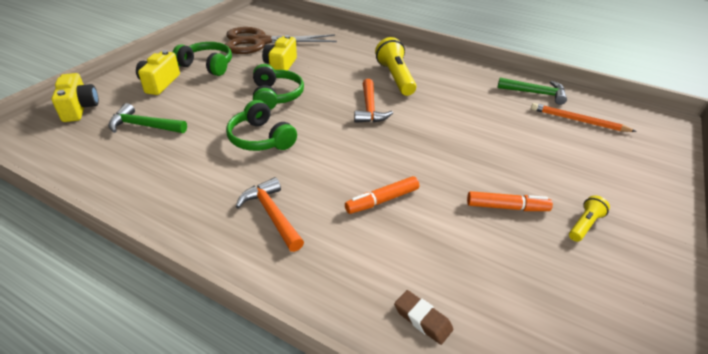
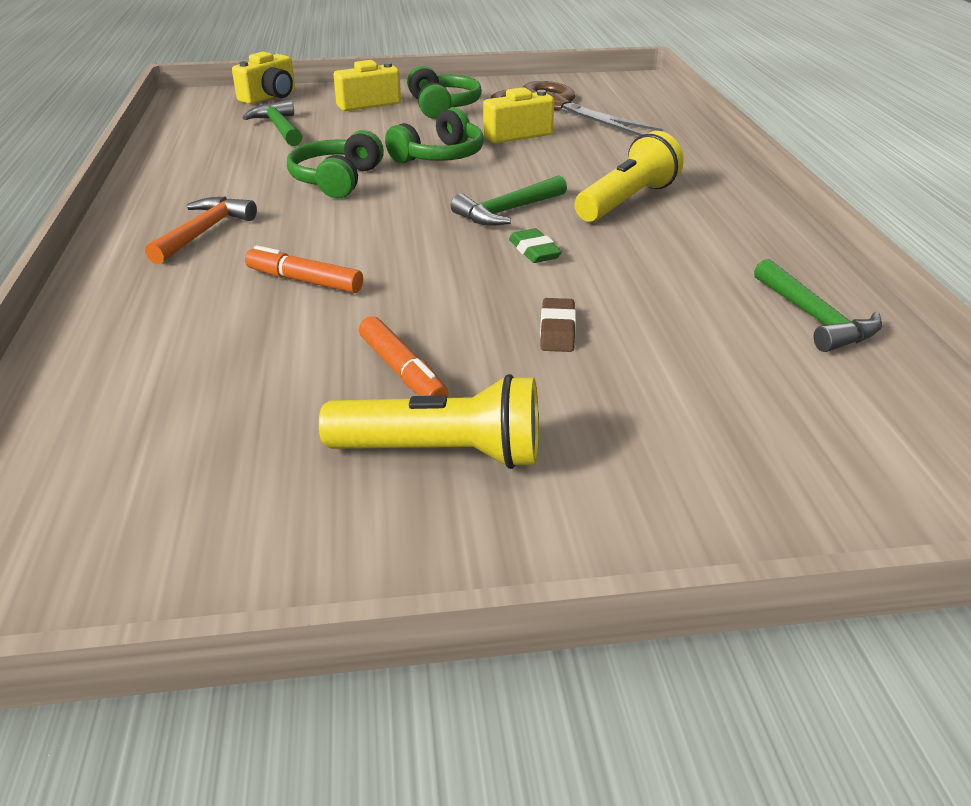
camera: 55 degrees right, 5 degrees down
(369, 108) = (507, 211): orange hammer -> green hammer
(420, 121) = (534, 251): none -> green eraser
(422, 319) = (105, 368): brown eraser -> brown eraser (557, 330)
(578, 120) = (794, 382): orange pencil -> none
(584, 225) = (443, 453): yellow flashlight -> yellow flashlight, size x1.88

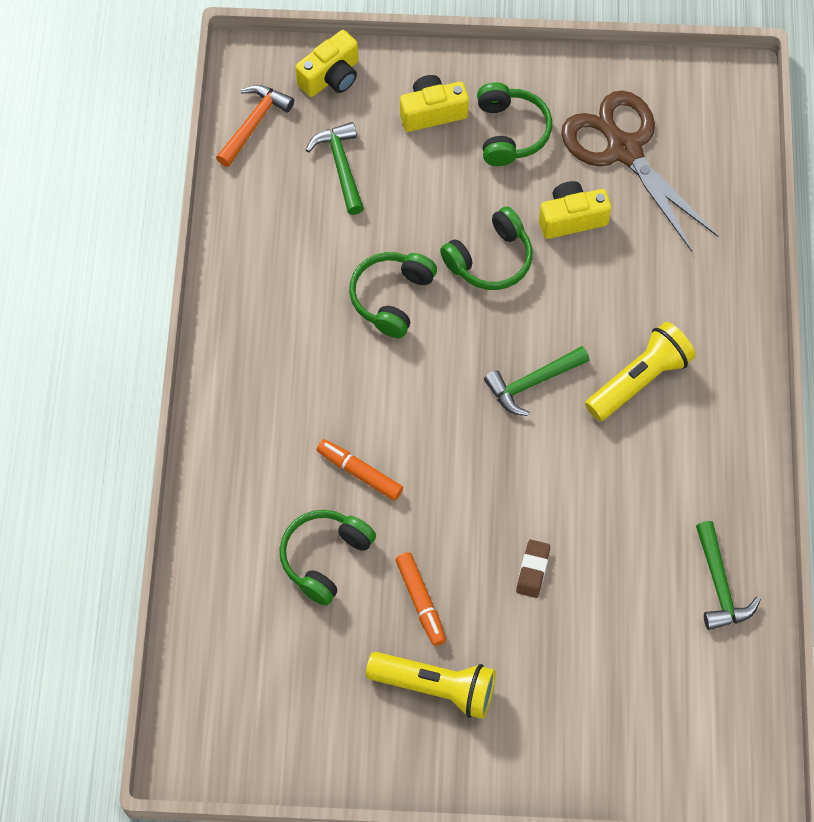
camera: 10 degrees right, 30 degrees up
(203, 232) = (280, 381): orange hammer -> orange hammer (254, 123)
(255, 348) = (325, 558): none -> green headphones
(534, 251) = (540, 455): green eraser -> none

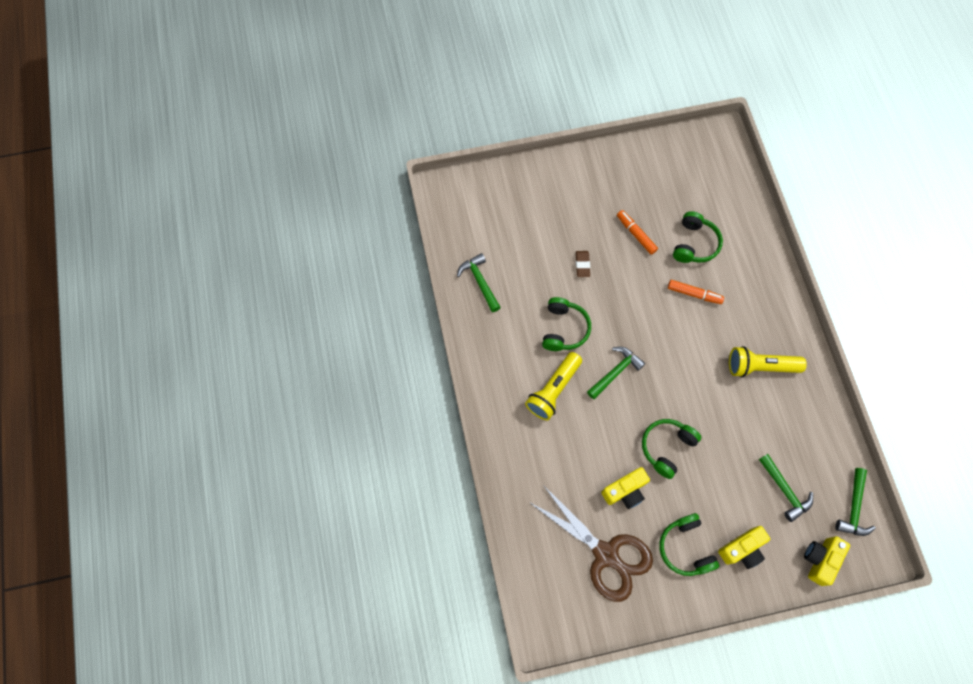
camera: 165 degrees right, 5 degrees up
(254, 123) = (853, 507): orange hammer -> green hammer
(391, 297) = (717, 405): green headphones -> green headphones (564, 329)
(436, 687) = (613, 195): yellow flashlight -> yellow flashlight (760, 367)

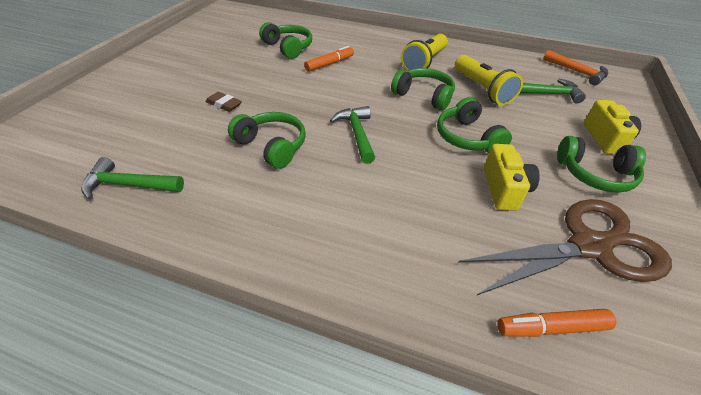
camera: 60 degrees left, 25 degrees down
(553, 390) = (333, 189): yellow flashlight -> yellow flashlight (482, 89)
(636, 234) = (240, 67): orange marker -> orange marker (551, 328)
(701, 392) = (423, 96): none -> green headphones
(820, 559) = (625, 103): yellow camera -> none
(853, 507) = (577, 72): green hammer -> orange hammer

